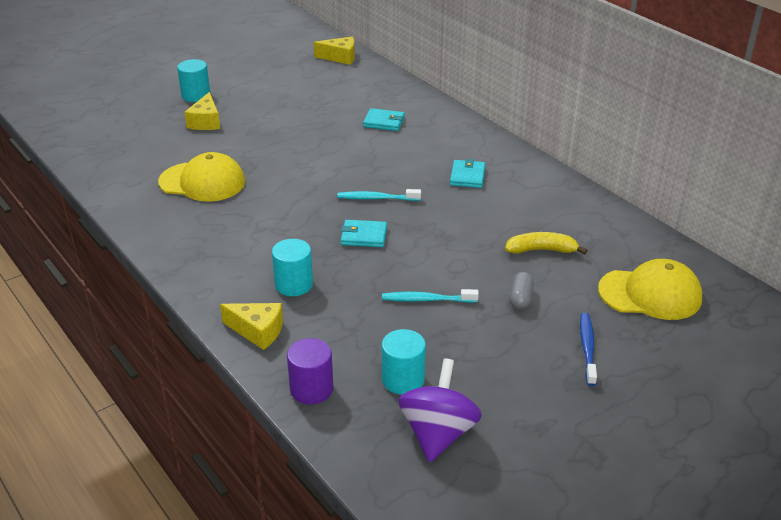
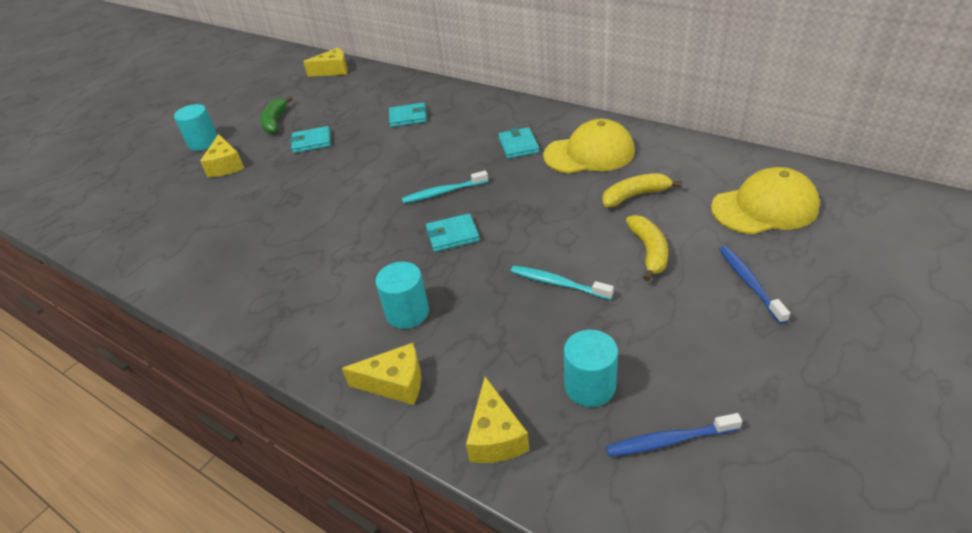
camera: 15 degrees left, 5 degrees up
(202, 182) = (250, 229): yellow cap -> yellow cap (589, 153)
(265, 93) = (275, 121): none -> green banana
(287, 121) = (311, 142): none -> turquoise wallet
(311, 389) = (495, 436): purple cylinder -> yellow cheese
(427, 300) = (557, 283): turquoise toothbrush -> turquoise toothbrush turned 45 degrees clockwise
(438, 433) = (669, 440): purple spinning top -> blue toothbrush
(520, 298) = (649, 251): grey capsule -> yellow banana

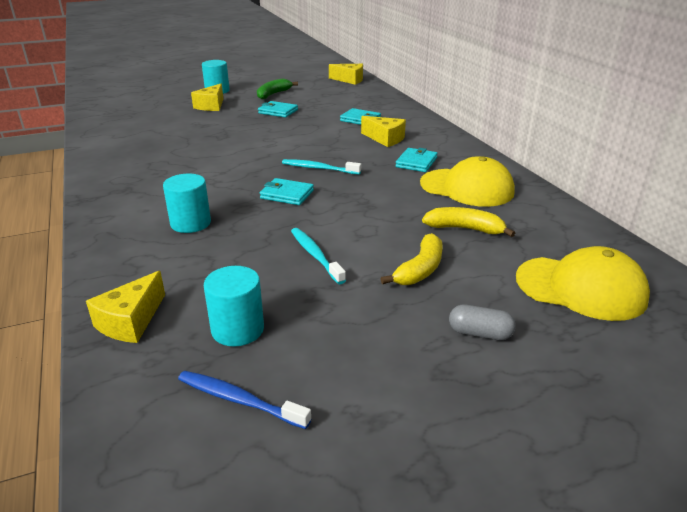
camera: 30 degrees right, 10 degrees down
(395, 383) = (123, 257): yellow cheese -> yellow cheese (385, 139)
(749, 283) = (480, 333): blue toothbrush -> grey capsule

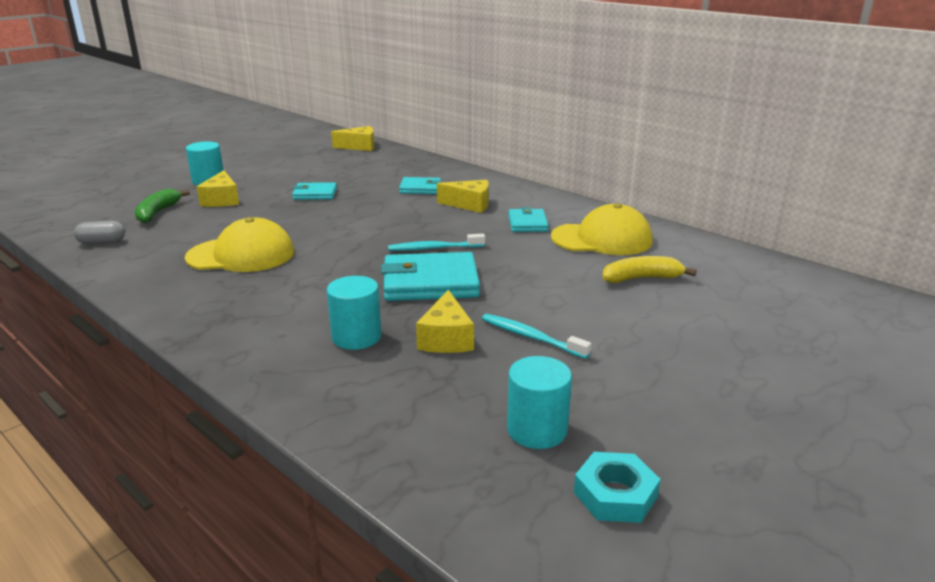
camera: 25 degrees left, 5 degrees down
(131, 321) = (412, 457): yellow cheese -> yellow cheese (446, 338)
(239, 400) = (615, 494): blue toothbrush -> turquoise nut
(273, 94) = (286, 175): green banana -> green banana (157, 213)
(287, 194) = (430, 282): turquoise wallet -> turquoise wallet, size x1.76
(420, 269) = (643, 325): yellow banana -> none
(480, 333) = (752, 368): grey capsule -> grey capsule (102, 242)
(581, 288) = (787, 307): yellow cap -> yellow cap (241, 255)

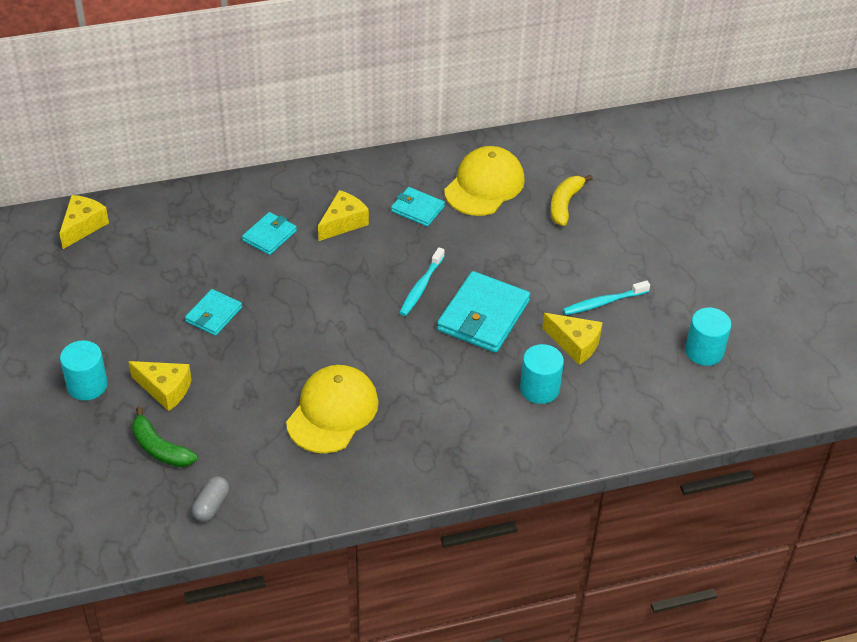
camera: 60 degrees left, 20 degrees up
(615, 494) = (774, 350): turquoise nut -> none

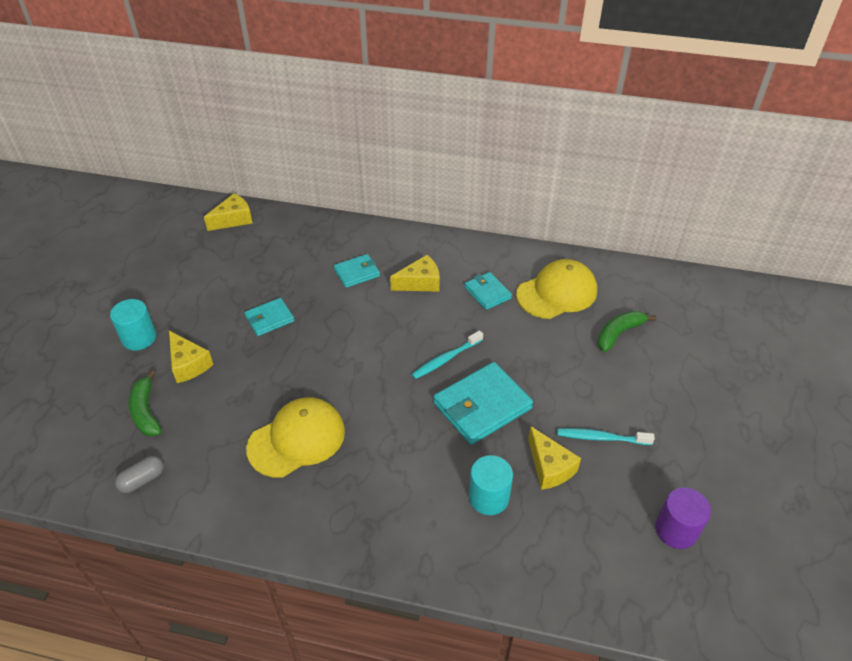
camera: 30 degrees right, 0 degrees up
(565, 204) = (619, 333): yellow banana -> green banana
(704, 351) = (676, 530): turquoise cylinder -> purple cylinder

